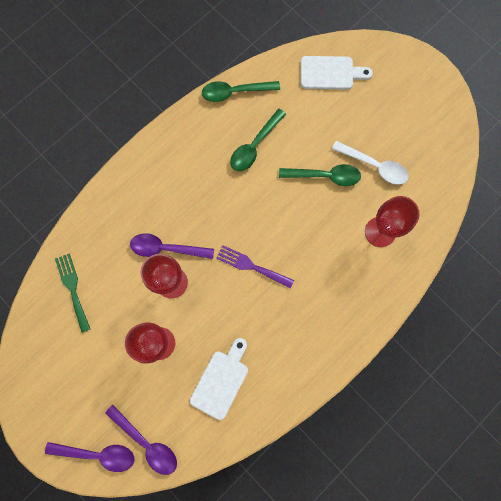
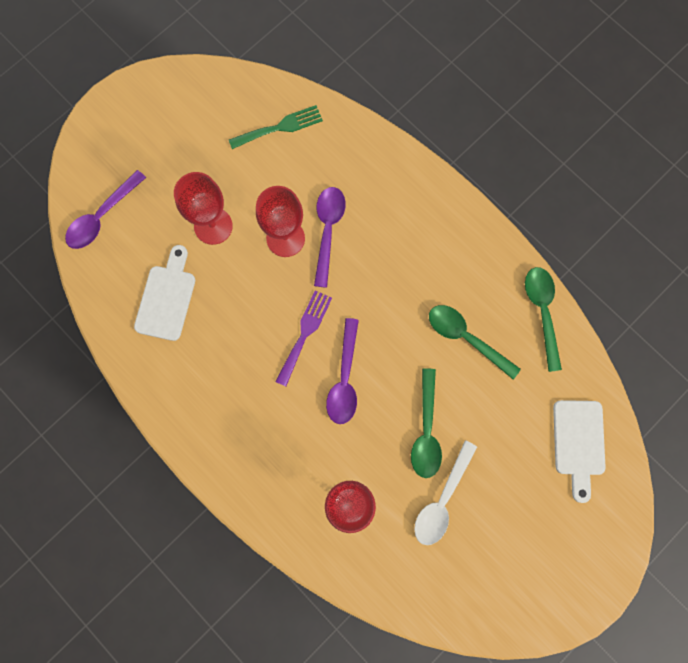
camera: 90 degrees right, 0 degrees up
(97, 454) = (94, 165): purple spoon -> purple spoon (344, 378)
(221, 380) = (166, 298): white cutting board -> white cutting board turned 105 degrees counterclockwise

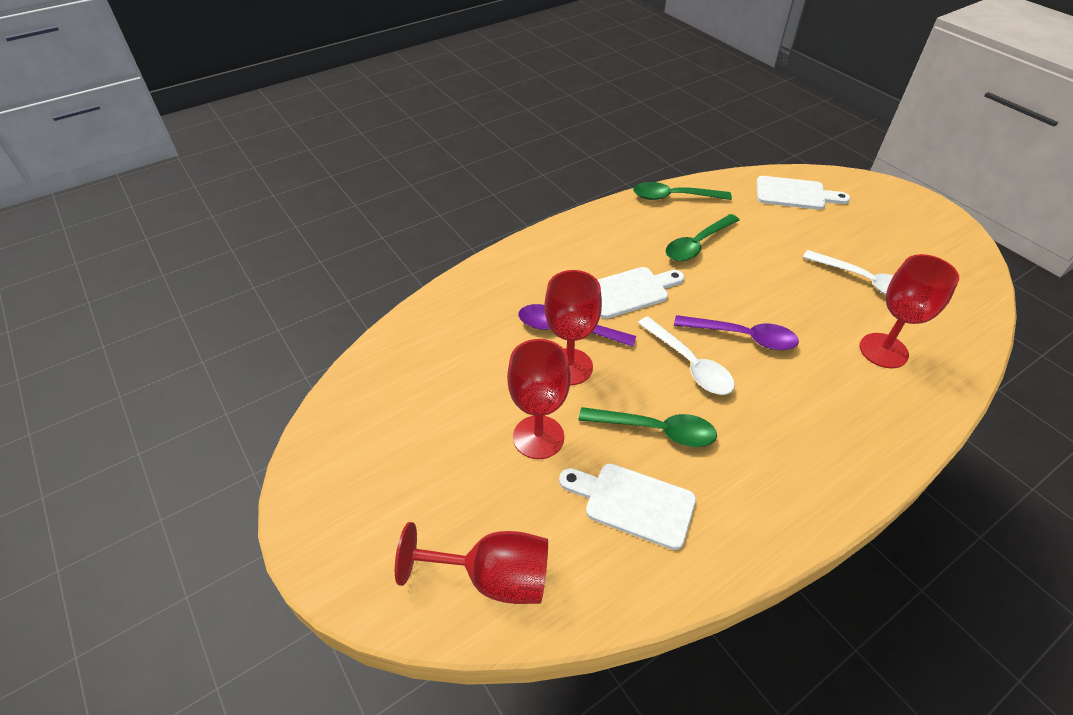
camera: 80 degrees left, 30 degrees down
(102, 216) = (493, 577): purple spoon -> red goblet
(280, 127) = (425, 354): green fork -> none
(304, 333) = (689, 364): purple fork -> white spoon
(384, 278) = (630, 291): none -> white cutting board
(426, 430) = (794, 283): green spoon -> green spoon (655, 430)

